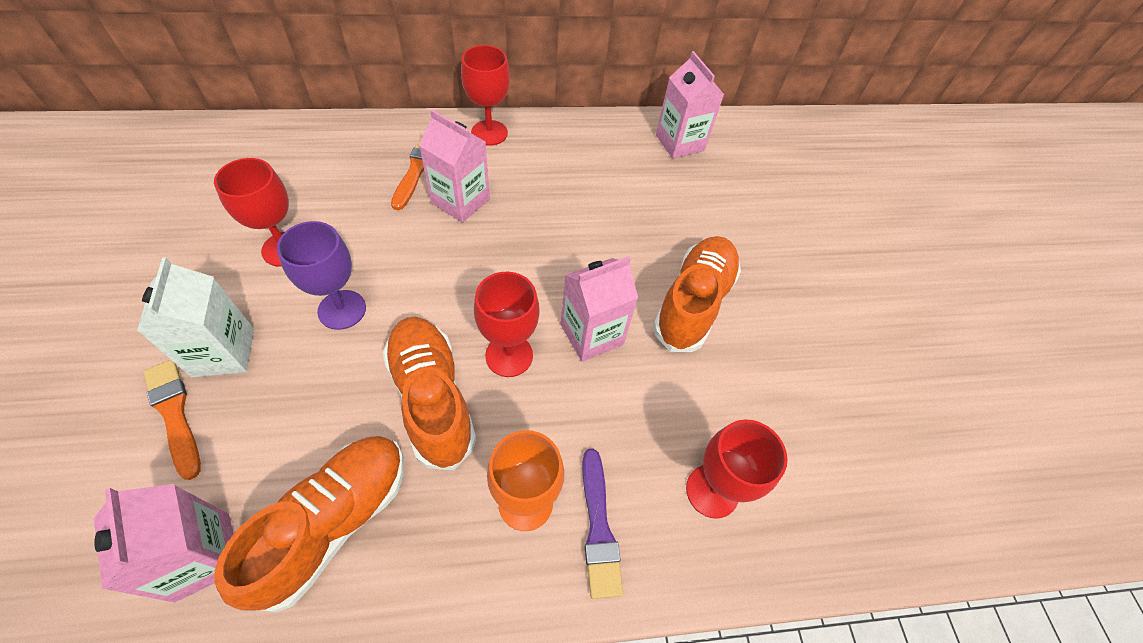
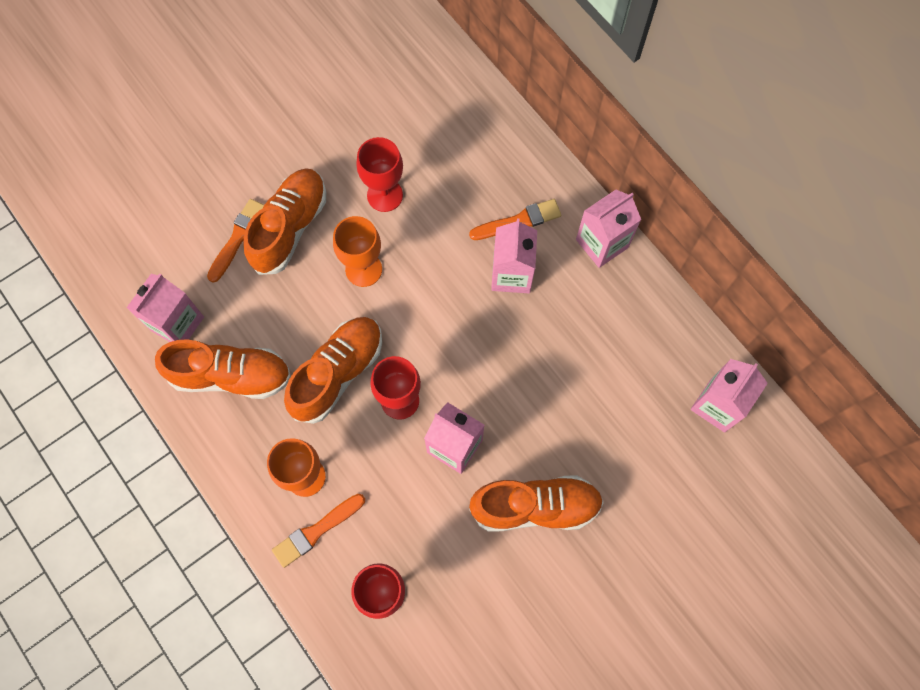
camera: 65 degrees right, 15 degrees up
(223, 352) = (290, 228): white carton -> orange shoe
(342, 309) = (363, 269): purple goblet -> orange goblet
(489, 133) = (602, 243): red goblet -> pink carton
(598, 527) = (316, 531): purple brush -> orange brush

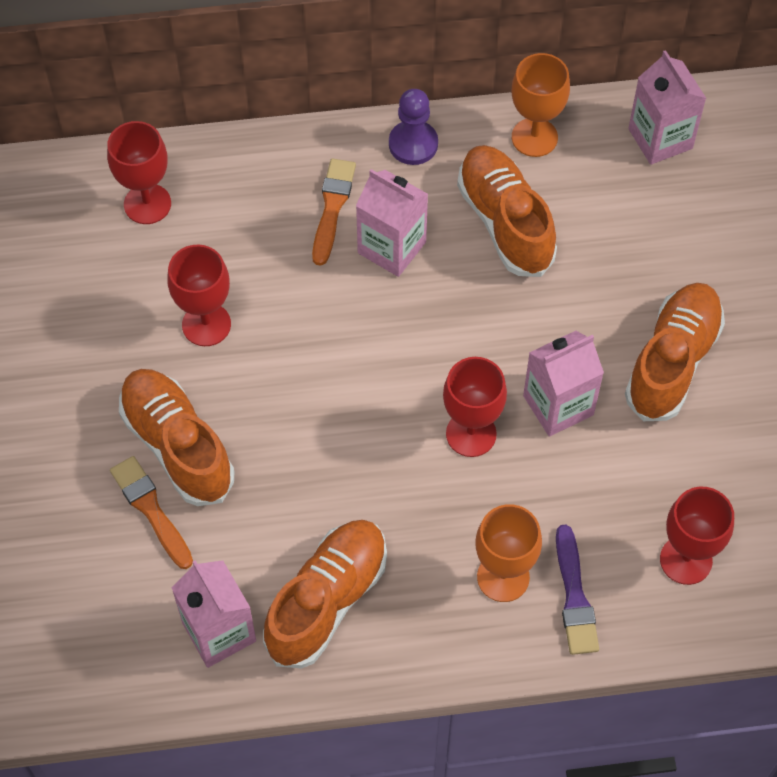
camera: 60 degrees left, 10 degrees down
(316, 531) = (574, 596): orange brush -> purple brush
(337, 373) = (397, 482): orange shoe -> orange shoe (505, 222)
(363, 269) = (285, 392): orange goblet -> orange goblet (534, 137)
(451, 111) = (147, 204): none -> red goblet
(602, 243) = (413, 144): pink carton -> purple pawn

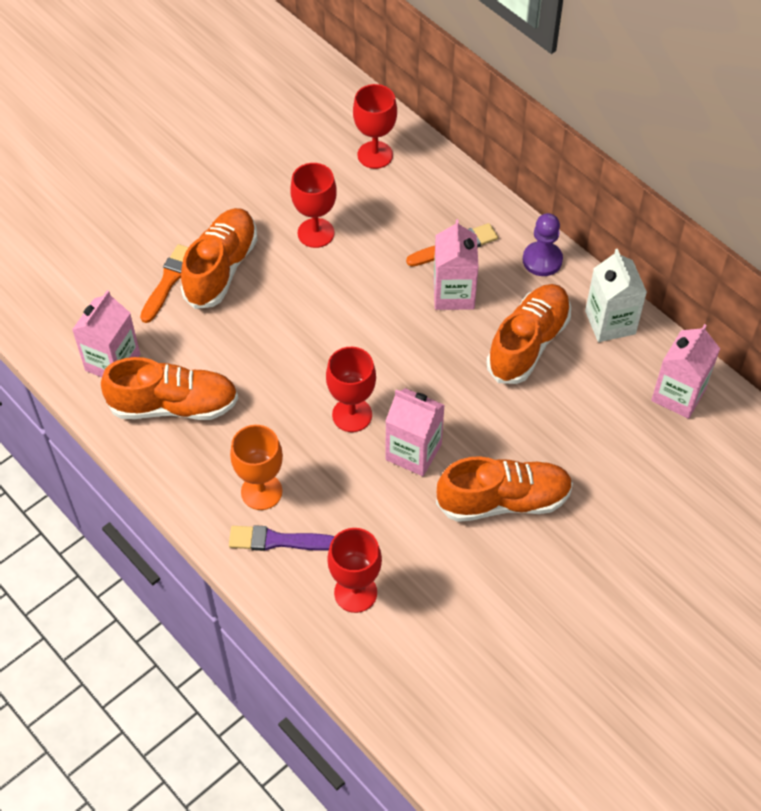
camera: 55 degrees right, 5 degrees down
(534, 137) = (610, 322): orange goblet -> white carton
(574, 596) = (278, 540): purple brush -> purple brush turned 45 degrees clockwise

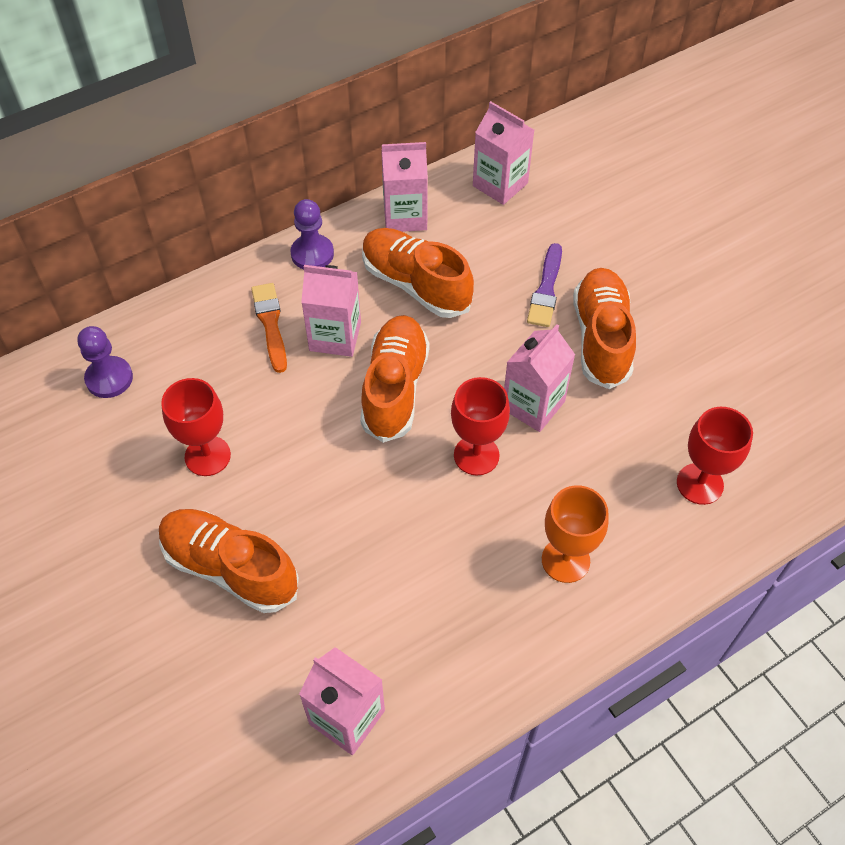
camera: 80 degrees left, 0 degrees up
(168, 281) = (232, 634): orange brush -> none
(174, 405) = (429, 646): orange shoe -> orange shoe (395, 388)
(278, 540) = (631, 551): purple brush -> purple brush (546, 289)
(375, 155) = (109, 378): red goblet -> purple pawn
(610, 322) = (405, 216): white carton -> pink carton

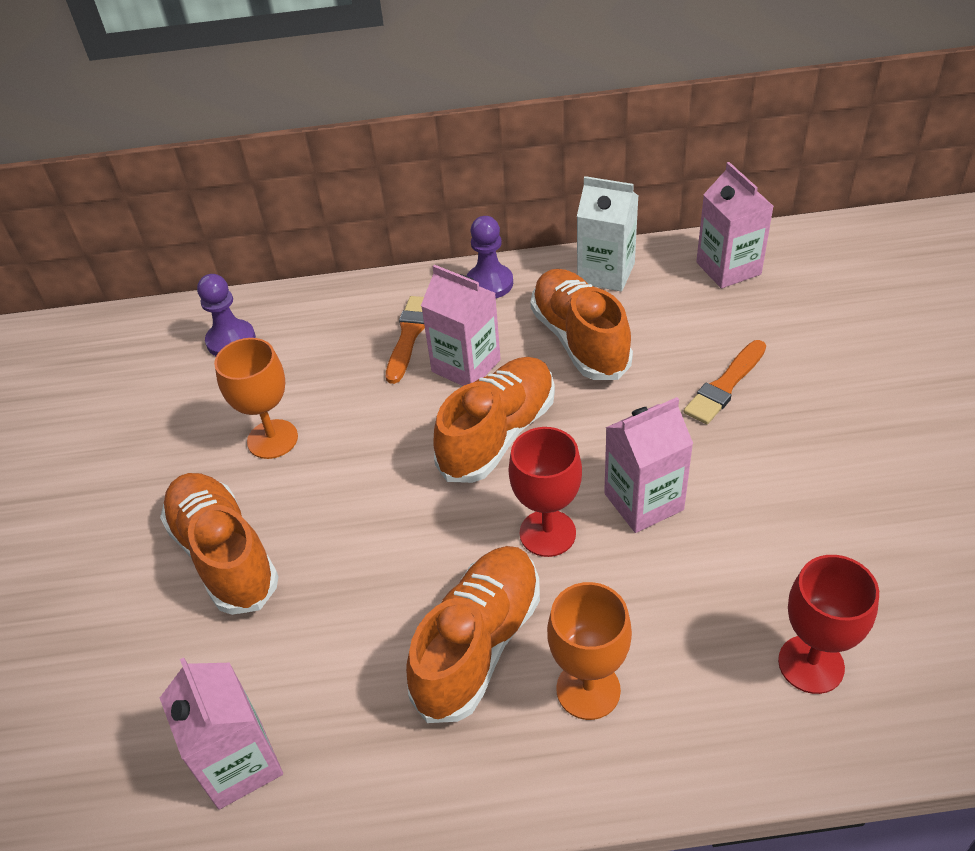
camera: 30 degrees right, 10 degrees down
(207, 456) = (272, 439): red goblet -> orange goblet
(405, 216) = (606, 273): pink carton -> white carton
(546, 289) = (725, 385): purple brush -> orange brush
(601, 338) = (765, 455): orange shoe -> orange shoe (478, 644)

